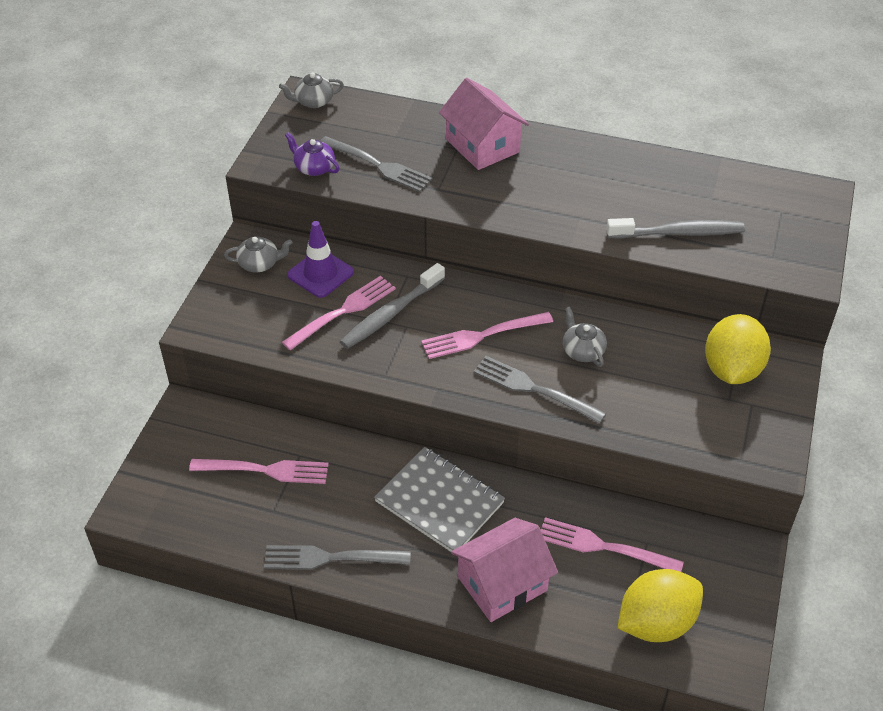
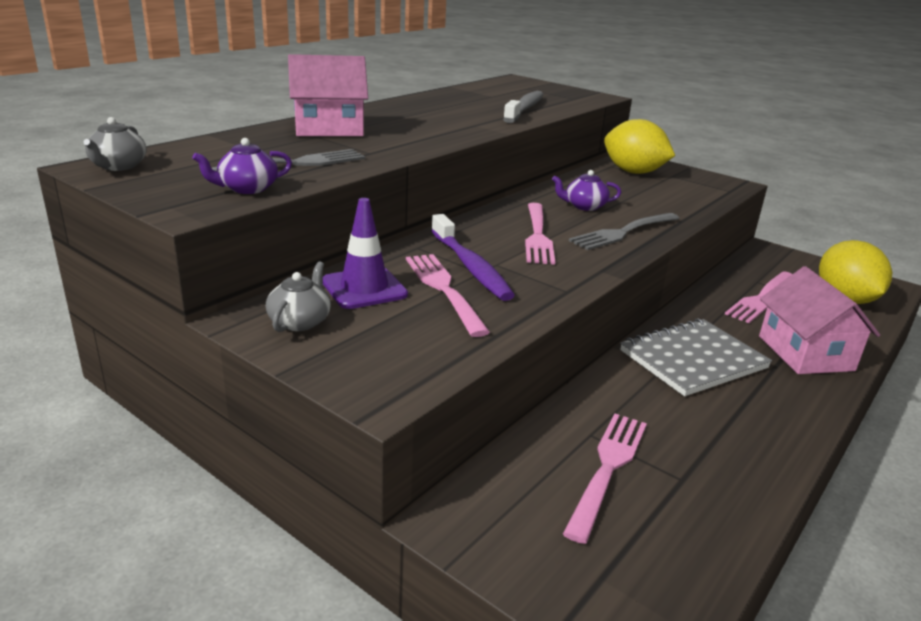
camera: 70 degrees left, 20 degrees down
(330, 558) = (768, 450): grey fork -> none
(391, 314) = (470, 267): grey toothbrush -> purple toothbrush
(582, 351) = (584, 206): grey teapot -> purple teapot

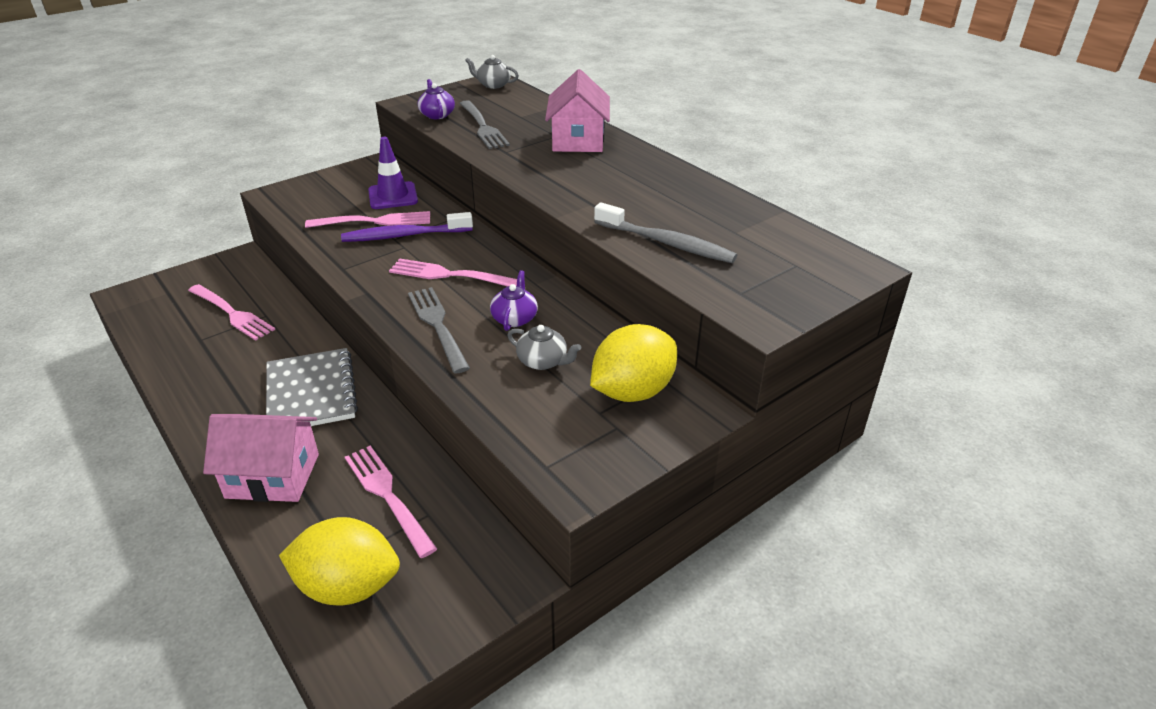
camera: 105 degrees right, 10 degrees up
(300, 321) = (363, 177): grey teapot -> grey teapot (543, 361)

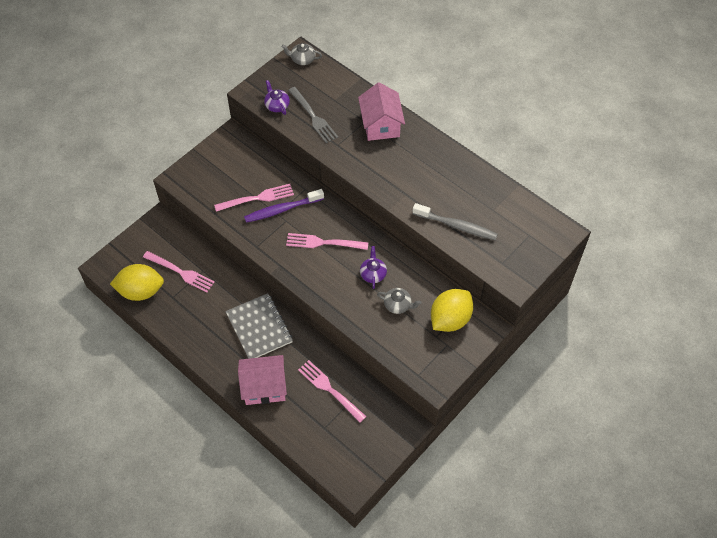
camera: 10 degrees left, 20 degrees up
(348, 586) = (330, 443): yellow lemon -> yellow lemon (141, 291)
(393, 196) = (259, 170): purple traffic cone -> none
(437, 325) = (331, 286): grey fork -> none

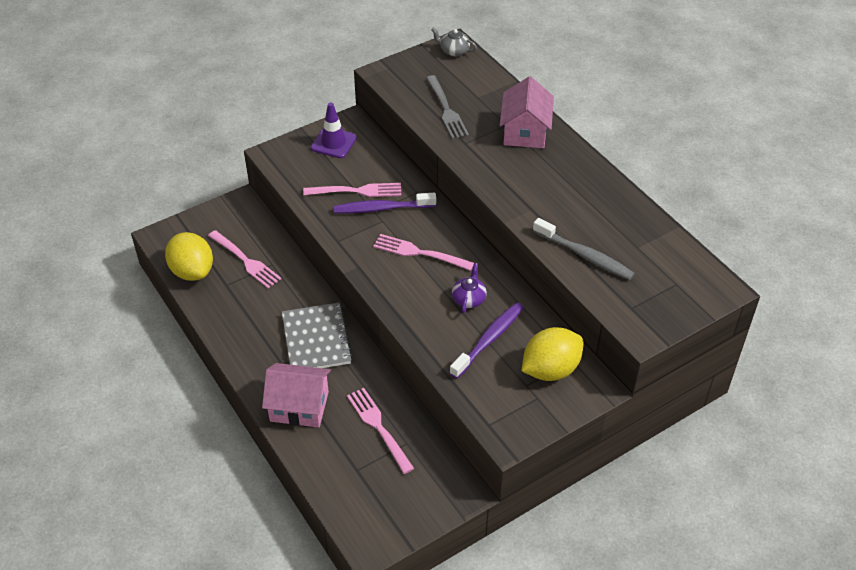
camera: 15 degrees right, 10 degrees down
(141, 291) = (192, 271): yellow lemon -> yellow lemon turned 45 degrees clockwise
(224, 158) = (333, 143): none -> purple traffic cone
(277, 105) = (407, 91): purple teapot -> none
(398, 305) = (489, 339): grey teapot -> purple toothbrush

